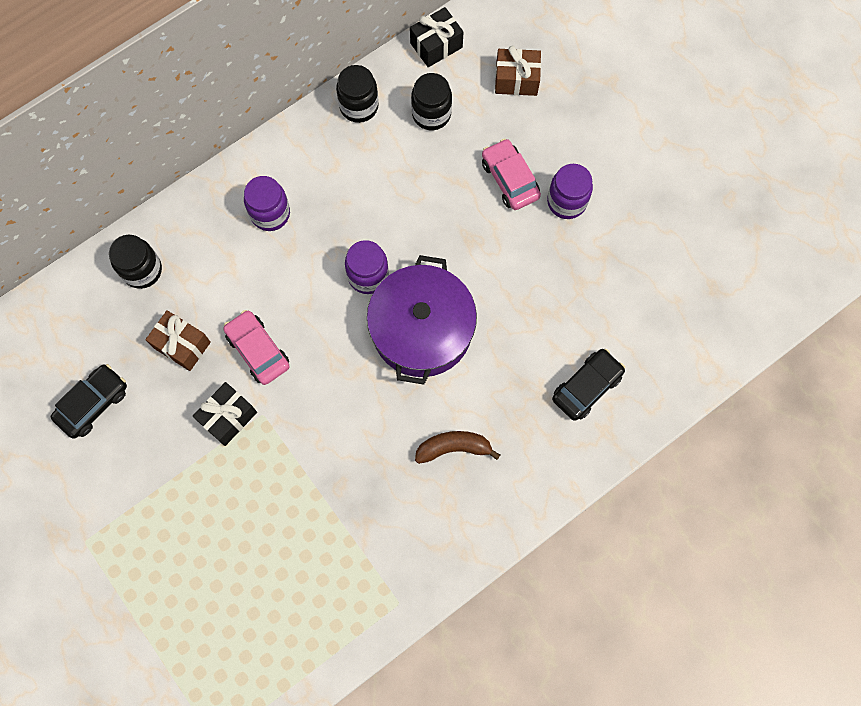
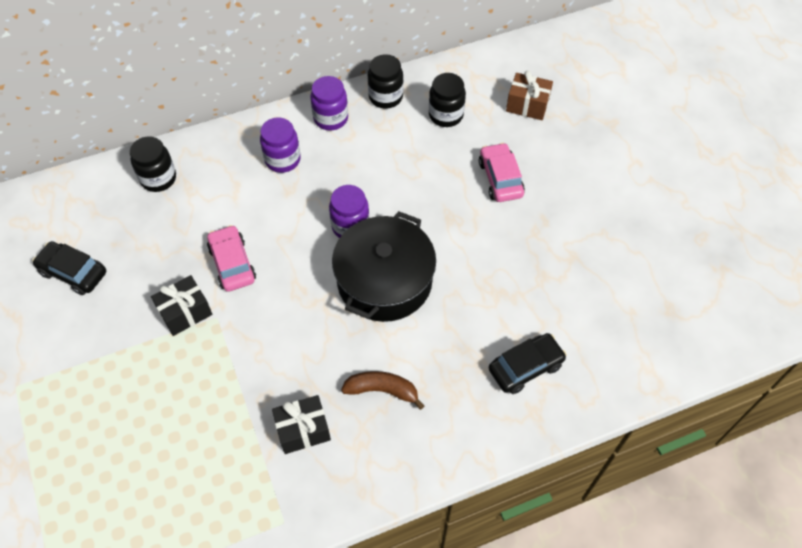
camera: 15 degrees right, 15 degrees down
(93, 403) = (73, 272): black car -> black car turned 120 degrees counterclockwise
(182, 345) = (168, 244): brown gift -> none
(422, 329) = (384, 281): purple pot -> black pot
(436, 45) = (465, 67): black gift -> black gift (303, 430)
(566, 202) = (547, 207): purple jar -> purple jar (331, 118)

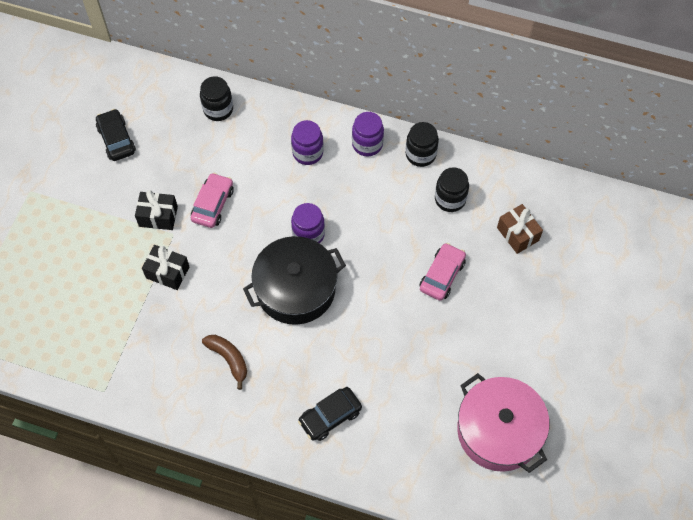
camera: 40 degrees right, 5 degrees up
(303, 430) = (161, 346): black gift -> black gift (167, 272)
(525, 367) = (330, 416): black car -> black car turned 135 degrees clockwise
(672, 267) = (499, 430): none -> pink pot

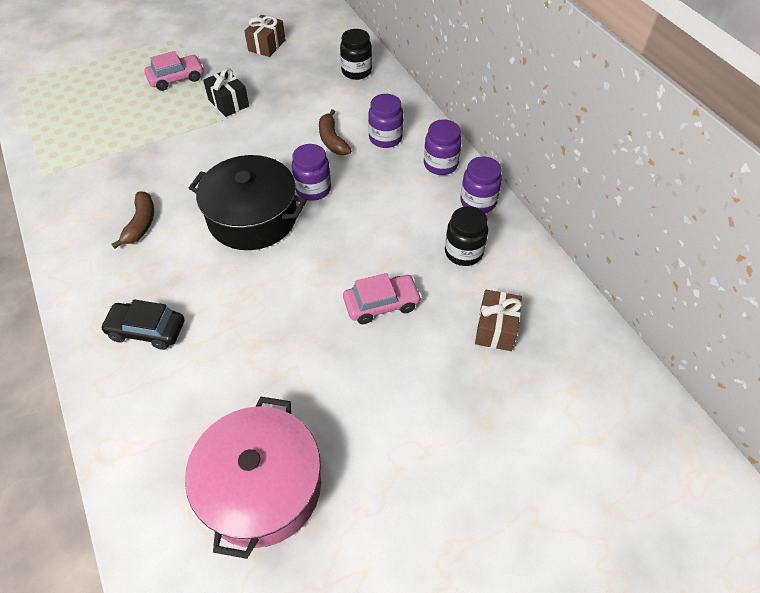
camera: 45 degrees right, 10 degrees down
(116, 139) = (267, 45): black car -> brown gift
(167, 272) = (185, 138): black gift -> none
(213, 204) = (273, 121): pink car -> pink car (176, 78)
(274, 185) = (332, 140): none -> brown banana
(420, 154) = (478, 202): black jar -> purple jar

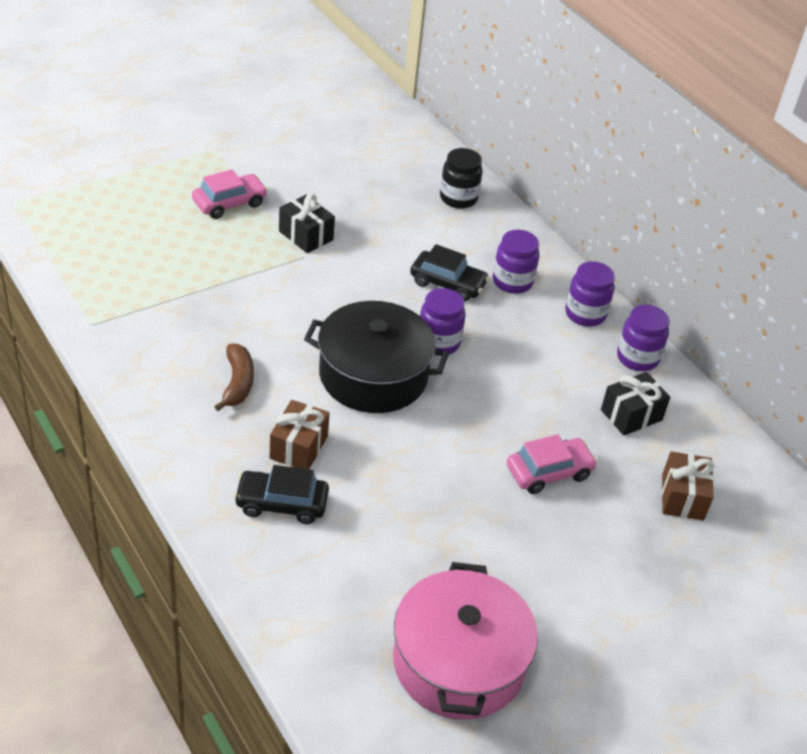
camera: 10 degrees left, 10 degrees down
(267, 45) = (335, 162): brown gift -> brown gift (299, 447)
(332, 140) = (448, 283): brown banana -> black car
(463, 252) = (631, 415): black jar -> black gift

